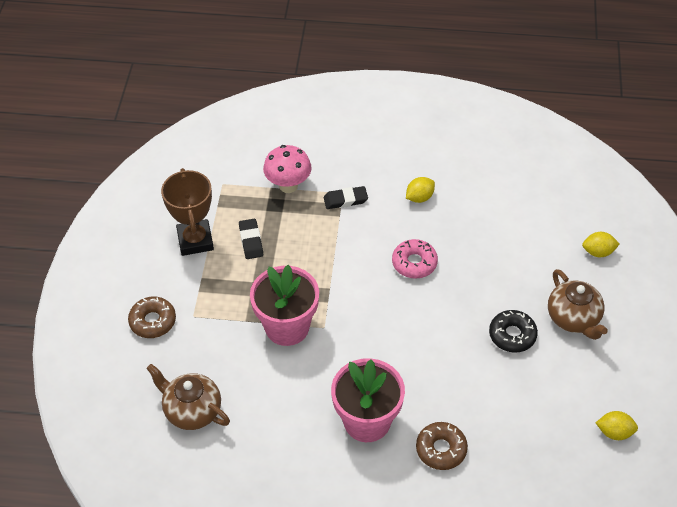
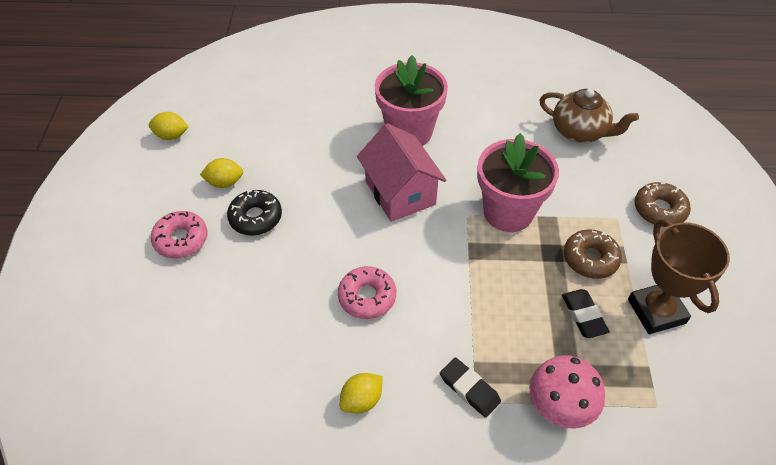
camera: 175 degrees right, 0 degrees up
(345, 200) = (469, 389): black eraser -> black eraser turned 60 degrees clockwise
(382, 352) = (400, 193): none -> pink house
(441, 449) = (338, 114): brown donut -> brown donut (590, 259)
(573, 318) = (181, 239): brown teapot -> pink donut
(598, 252) = (124, 327): yellow lemon -> yellow lemon (224, 182)

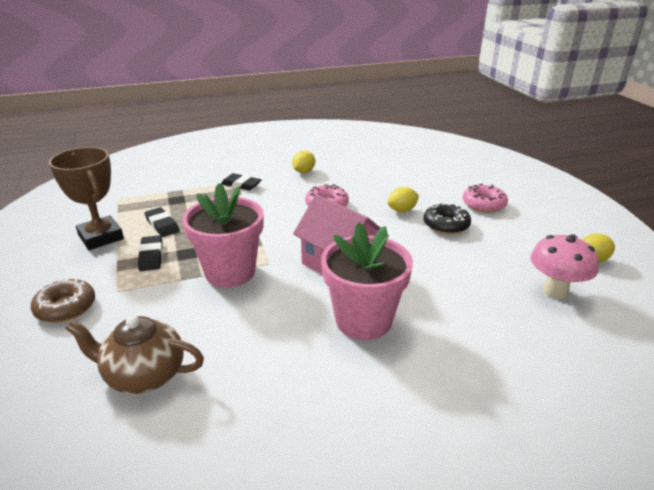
camera: 160 degrees right, 20 degrees down
(224, 182) = (497, 239): yellow lemon -> yellow lemon (402, 210)
(558, 409) = (184, 187): pink mushroom -> pink mushroom (555, 291)
(590, 259) = (151, 256): brown donut -> black eraser

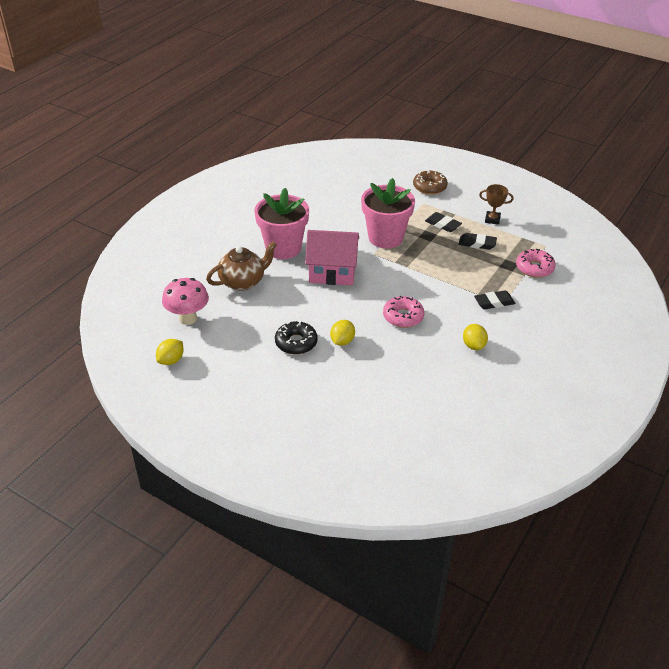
camera: 140 degrees right, 10 degrees up
(101, 237) = (492, 219): brown trophy -> brown trophy, size x0.55
(144, 375) = (348, 185): brown teapot -> brown teapot (243, 281)
(483, 204) = (284, 385): pink donut -> pink donut (534, 268)

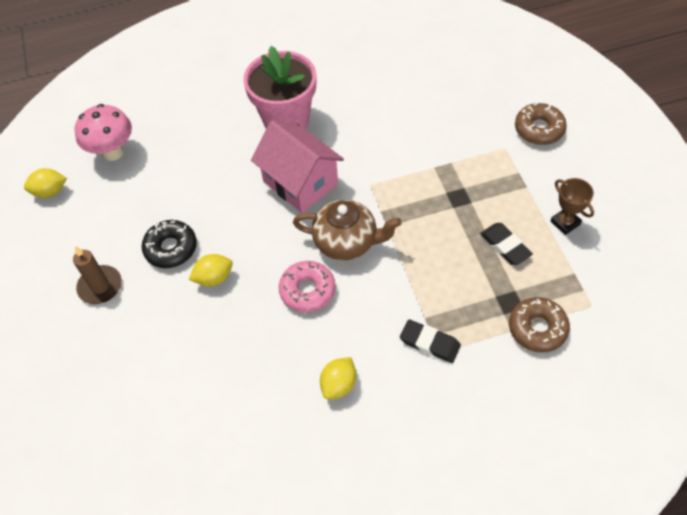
camera: 45 degrees right, 15 degrees up
(243, 281) = (205, 139): brown teapot -> brown teapot (347, 242)
(276, 385) = (100, 286): none -> brown candle
(385, 238) = (407, 171): pink flower pot -> none
(443, 224) = (494, 193): black eraser -> none
(534, 268) = (537, 328): pink donut -> brown donut

